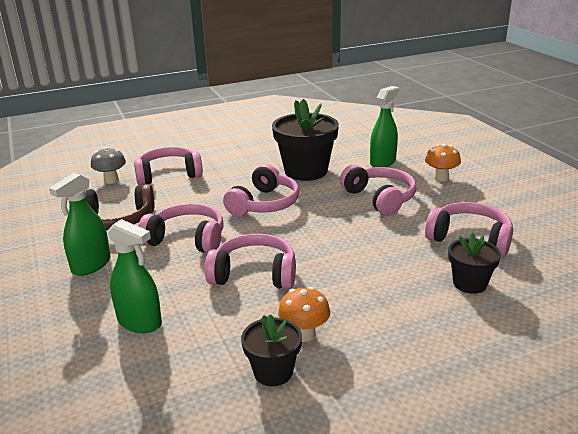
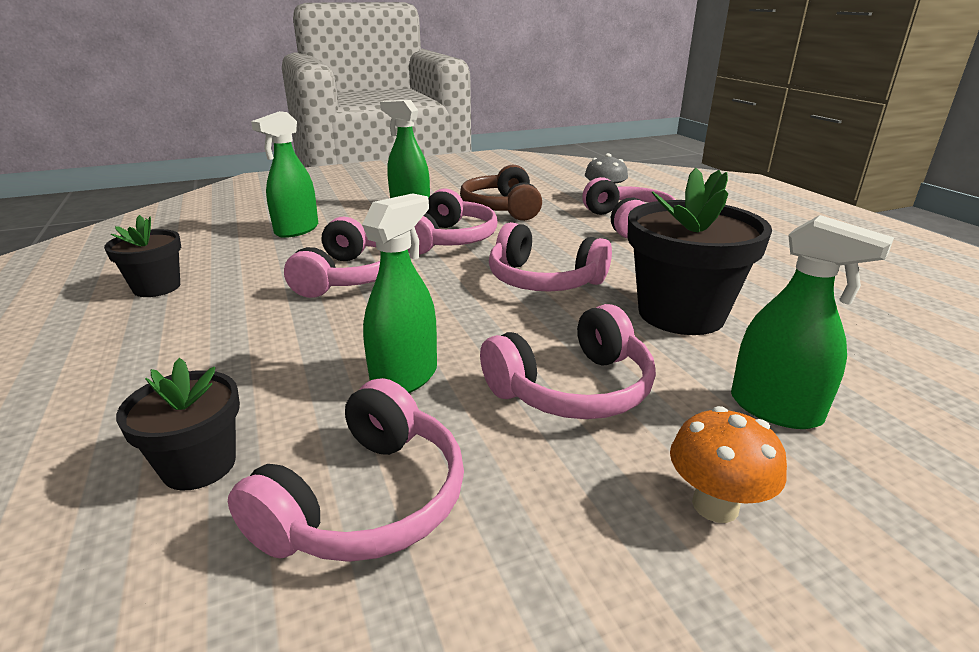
camera: 90 degrees right, 0 degrees up
(304, 334) = (202, 304): orange mushroom -> none
(382, 239) = (405, 377): none -> green spray bottle

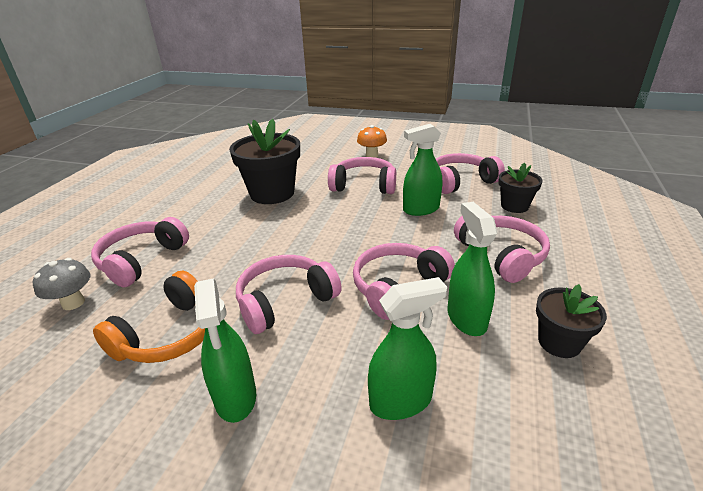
camera: 140 degrees left, 5 degrees up
(502, 208) = (169, 334): brown headphones -> orange headphones
(543, 280) = (291, 233): pink headphones -> pink headphones (501, 255)
(775, 409) = (315, 162): green spray bottle -> green spray bottle (466, 318)

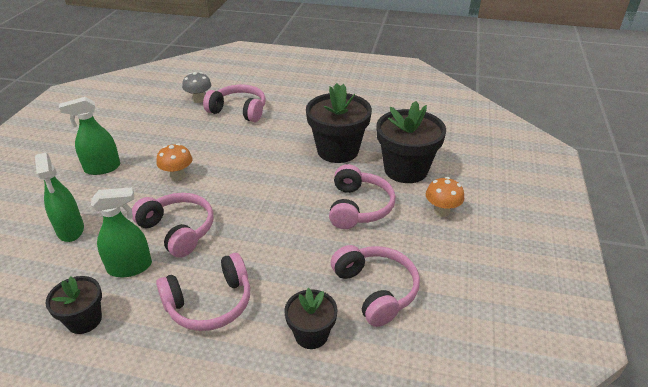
camera: 85 degrees right, 5 degrees up
(169, 334) = (160, 137): orange headphones -> none
(285, 301) = (177, 176): pink headphones -> orange mushroom
(314, 165) = (405, 170): none -> black flower pot
(421, 209) = (305, 249): green spray bottle -> none

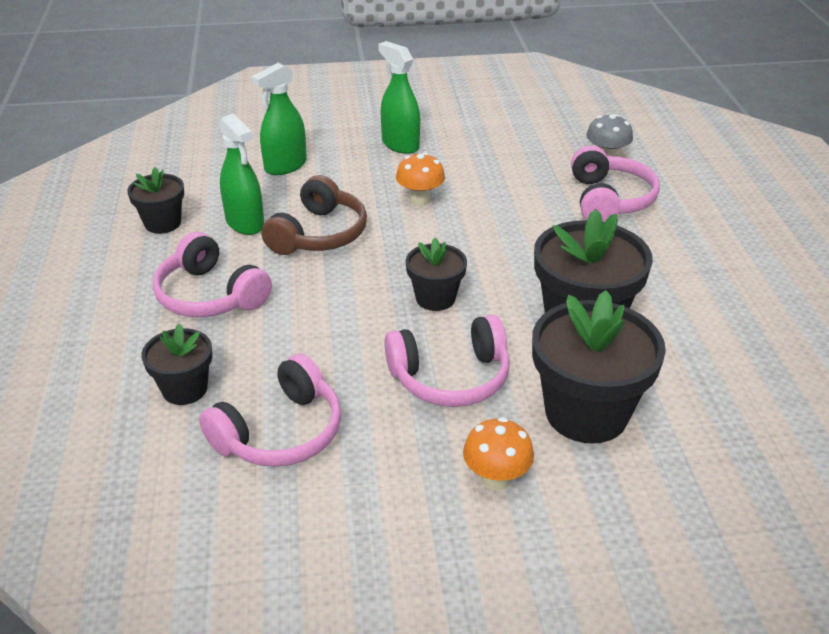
camera: 70 degrees right, 0 degrees up
(178, 230) = (318, 234): pink headphones -> brown headphones
(285, 195) = (435, 298): none -> black flower pot

